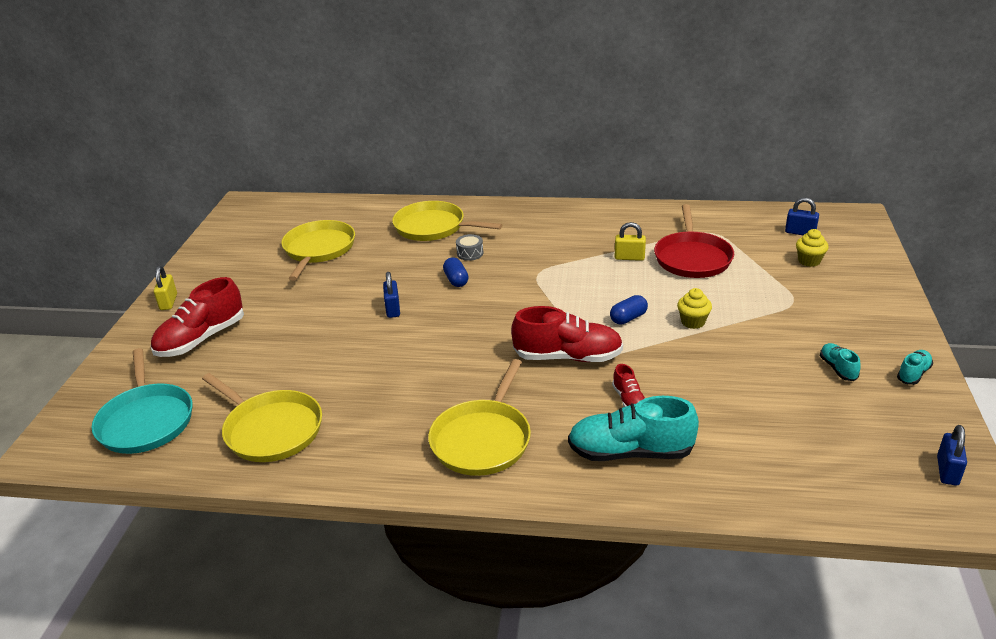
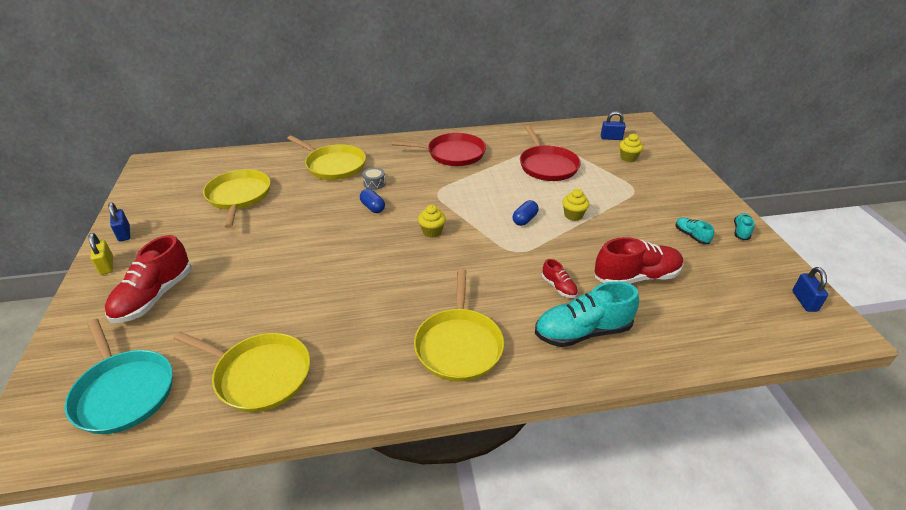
camera: 20 degrees left, 5 degrees up
(393, 309) = (329, 240): blue padlock -> blue padlock (124, 233)
(433, 227) = (333, 165): yellow pan -> yellow pan turned 150 degrees counterclockwise
(510, 316) = (432, 232): none -> yellow cupcake
(568, 357) = (494, 259): red shoe -> red shoe (636, 277)
(579, 229) = (452, 154): none -> red pan
(629, 257) = (501, 171): yellow padlock -> none

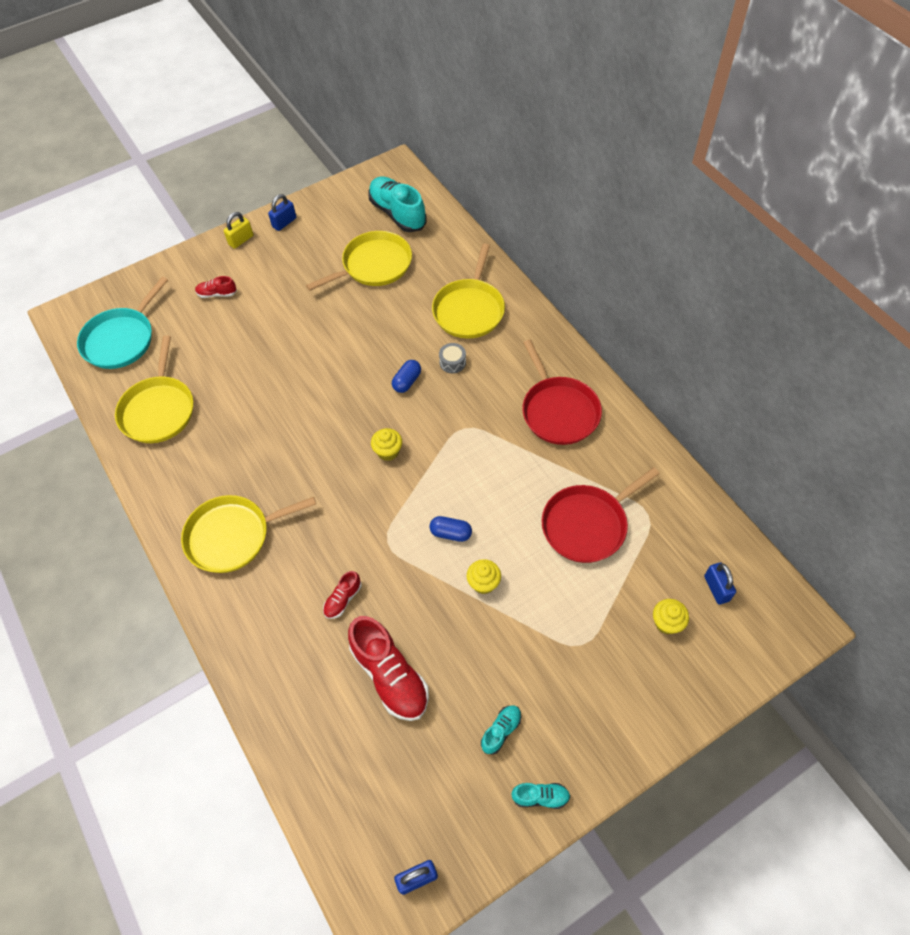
camera: 70 degrees right, 20 degrees up
(154, 297) = (217, 294): red shoe -> red shoe, size x0.49
(582, 332) = (283, 637): turquoise shoe -> turquoise shoe (397, 213)

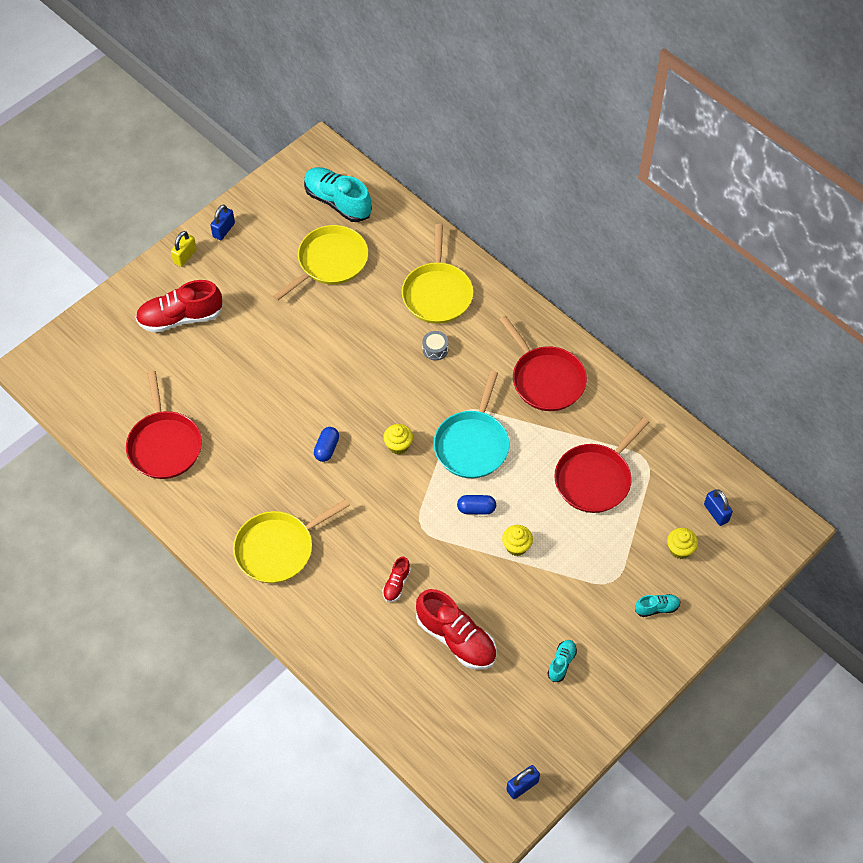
camera: 15 degrees left, 0 degrees up
(121, 339) = (100, 381): turquoise pan -> turquoise pan (472, 444)
(158, 410) = (164, 445): yellow pan -> red pan
(217, 294) = (180, 318): red shoe -> red shoe, size x2.06
(407, 381) = (397, 375): blue capsule -> blue capsule (327, 448)
(540, 797) = (605, 706): turquoise shoe -> turquoise shoe (656, 608)

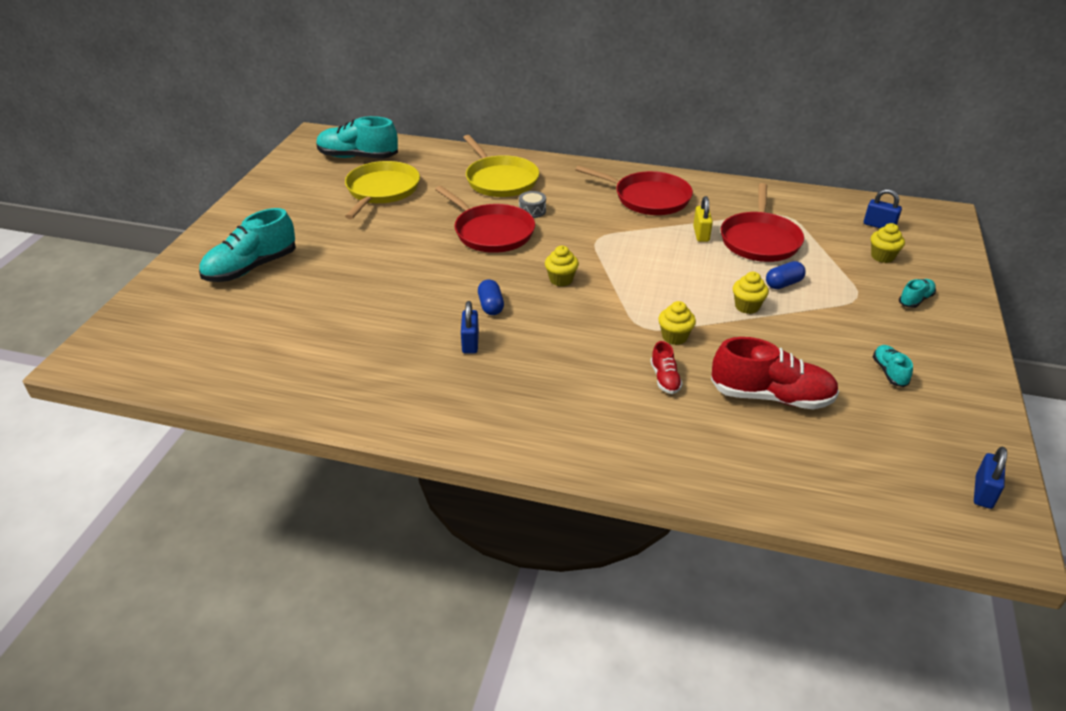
camera: 30 degrees left, 20 degrees down
(164, 445) = (302, 366): red pan -> red pan (491, 232)
(180, 318) = (251, 268): red shoe -> turquoise shoe
(185, 256) = (226, 227): yellow padlock -> yellow padlock (701, 234)
(223, 230) = (256, 201): blue padlock -> blue padlock (470, 343)
(278, 548) = (509, 401): yellow pan -> none
(436, 549) = (674, 337): none -> yellow cupcake
(472, 444) = (629, 255): turquoise pan -> none
(476, 509) = (681, 295): blue capsule -> blue capsule (783, 284)

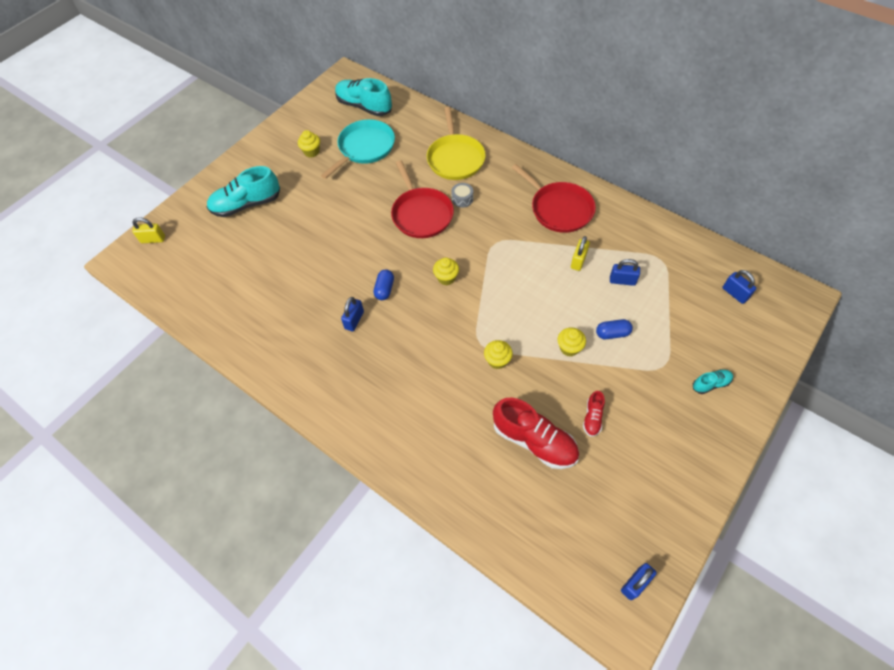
camera: 25 degrees right, 20 degrees up
(126, 328) = (153, 239): none -> yellow padlock
(381, 190) = (364, 148): yellow pan -> turquoise pan
(665, 379) = (468, 398): red shoe -> red shoe (592, 417)
(760, 240) = (622, 281): red pan -> blue padlock
(882, 256) = (714, 329): yellow cupcake -> yellow cupcake (312, 152)
(889, 372) = (639, 449): turquoise shoe -> none

